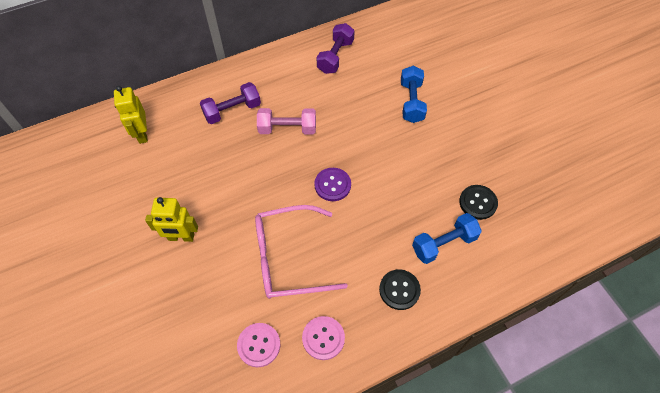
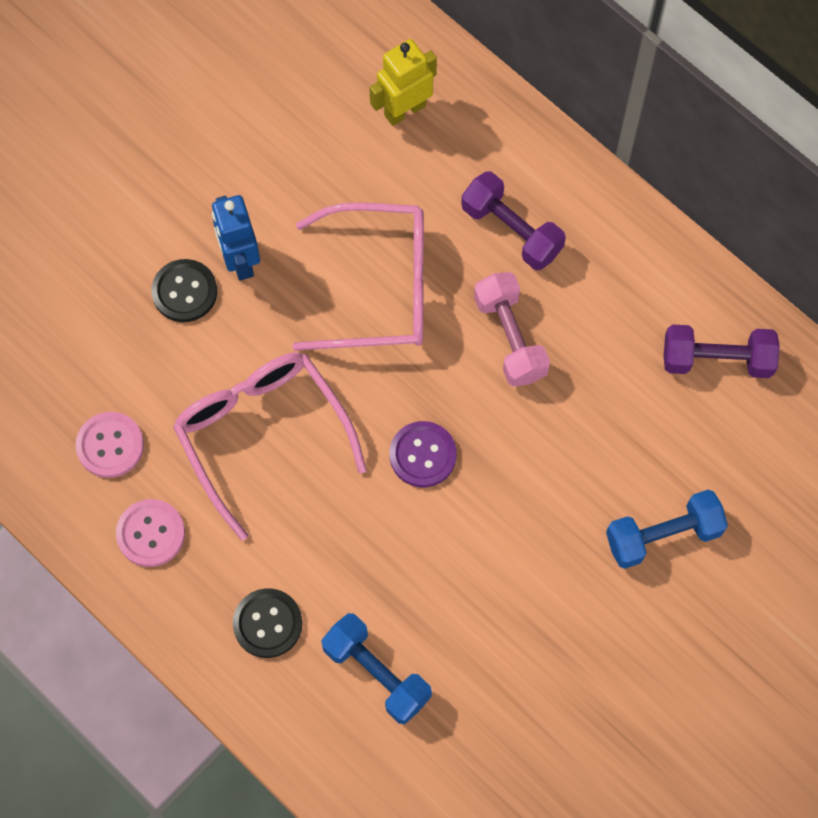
camera: 70 degrees right, 10 degrees up
(181, 237) = (240, 260): yellow robot -> blue robot
(232, 176) = (379, 287): none -> pink glasses
(478, 203) = (481, 712): black button -> black button (184, 292)

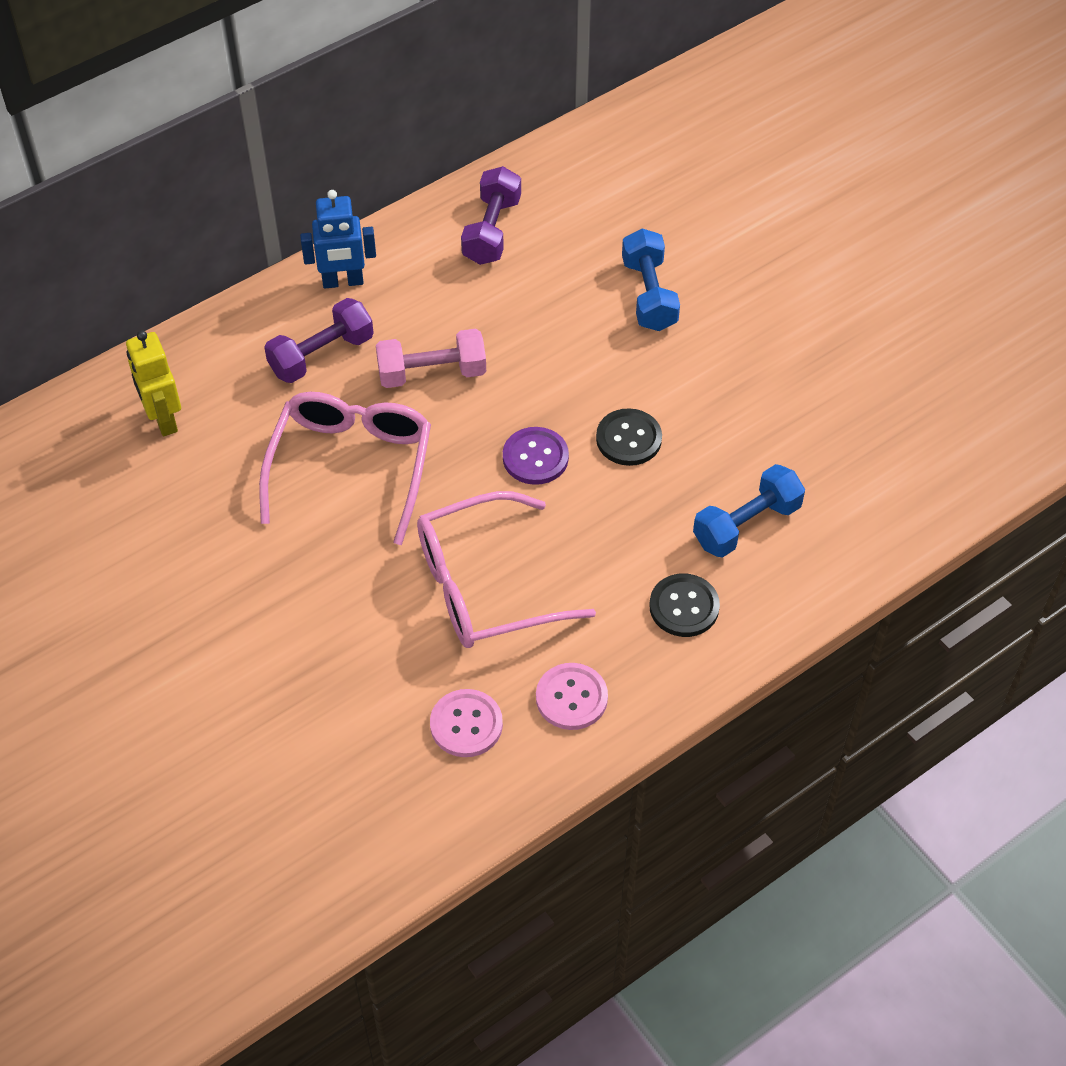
camera: 80 degrees left, 15 degrees down
(184, 292) = (308, 635): black button -> black button (628, 439)
(240, 260) = (287, 581): blue robot -> blue robot (343, 282)

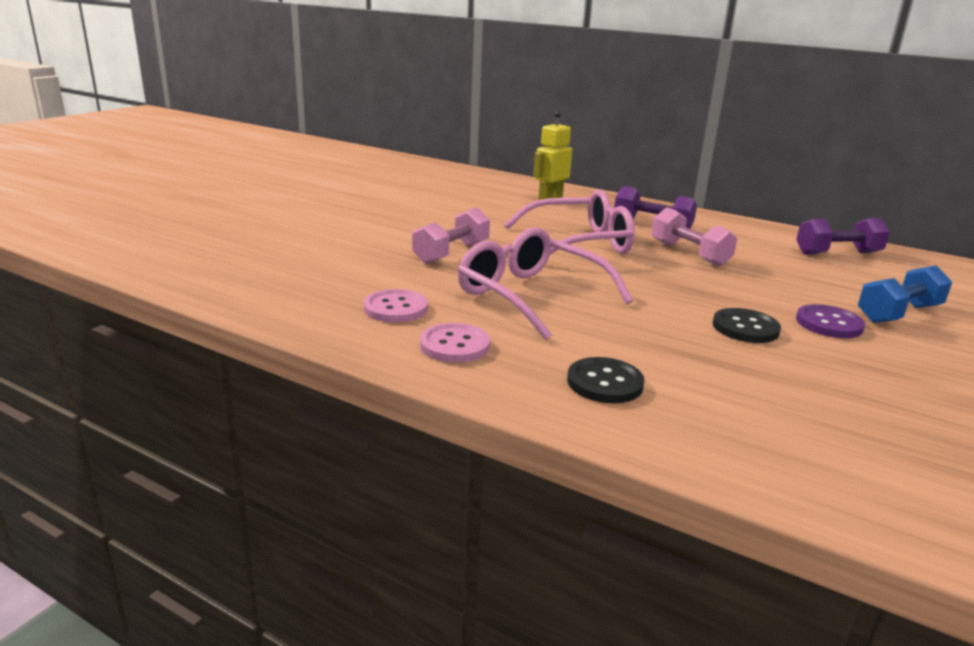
camera: 65 degrees right, 30 degrees down
(326, 617) = (451, 253): none -> pink dumbbell
(343, 282) = (715, 222): blue robot -> none
(535, 457) = (671, 295): purple button -> purple button (829, 324)
(746, 524) = (741, 401): blue dumbbell -> none

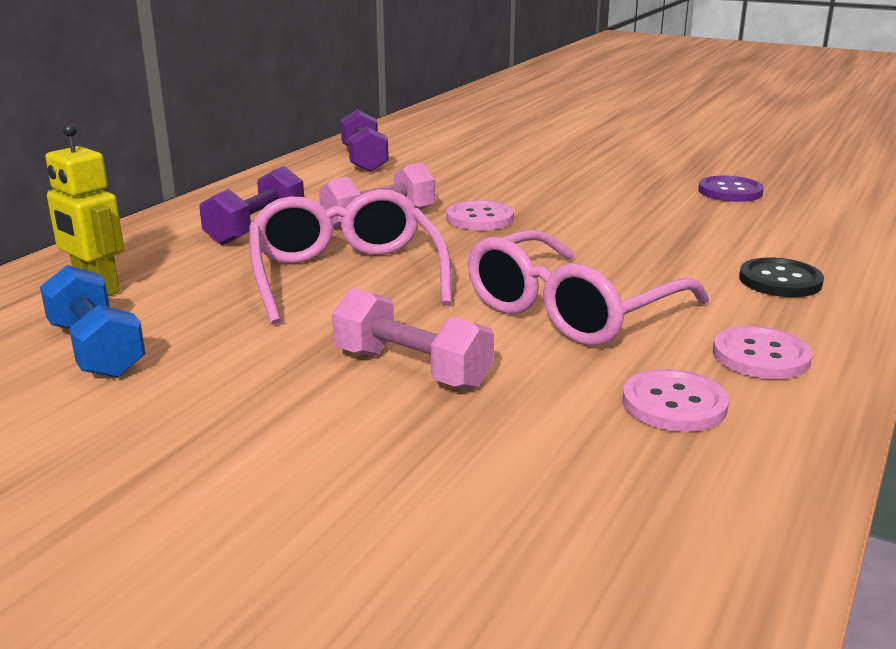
camera: 90 degrees left, 0 degrees up
(710, 283) = (480, 218): none -> pink button
(745, 328) = (600, 216): black button -> none
(829, 324) = (568, 187): purple button -> purple button (730, 191)
(898, 314) = (528, 163): blue dumbbell -> blue dumbbell (96, 350)

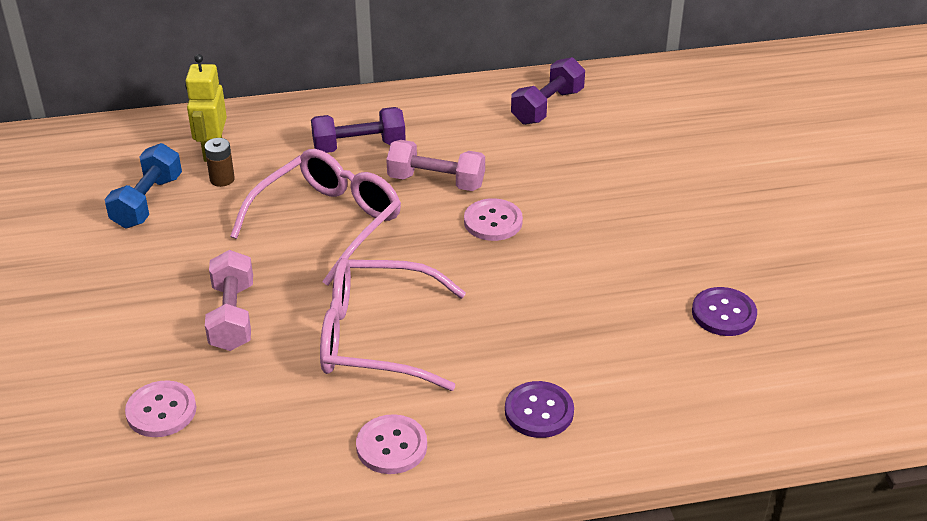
camera: 50 degrees right, 15 degrees up
(156, 299) = (222, 179): none -> brown battery
(674, 404) = (287, 433): pink button -> pink button (161, 411)
(780, 281) = (539, 411): black button -> purple button

